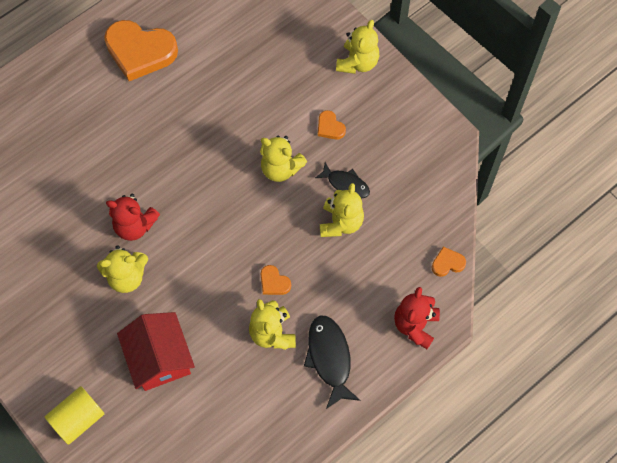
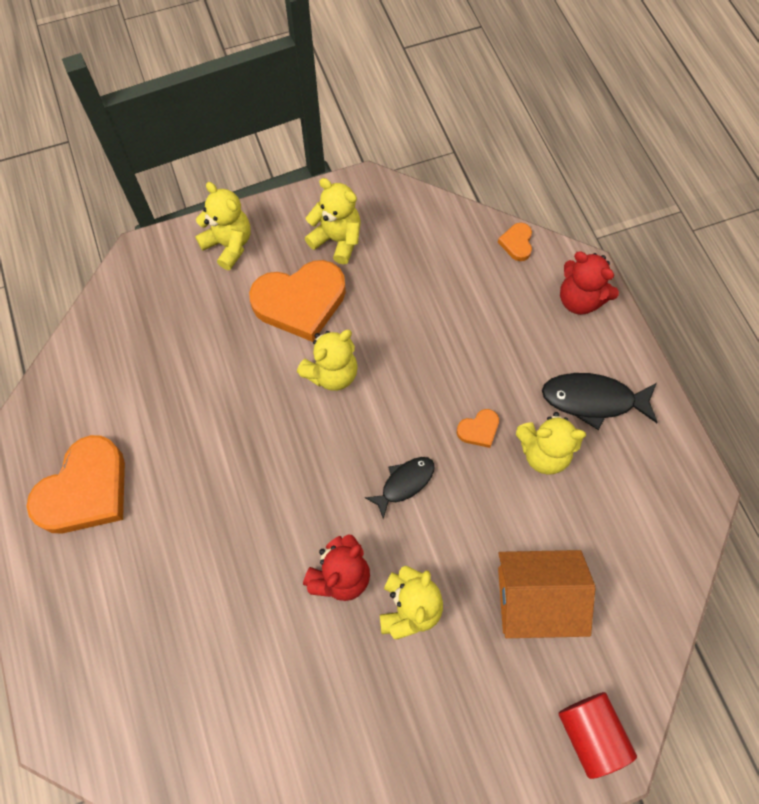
camera: 70 degrees left, 0 degrees up
(78, 419) = (590, 734): yellow cylinder -> red cylinder
(159, 358) = (536, 599): red house -> orange house
(330, 127) = (300, 302): orange heart -> orange heart, size x2.29
(341, 222) = (428, 332): yellow teddy bear -> yellow teddy bear (337, 240)
(345, 184) = (381, 310): black fish -> black fish (404, 483)

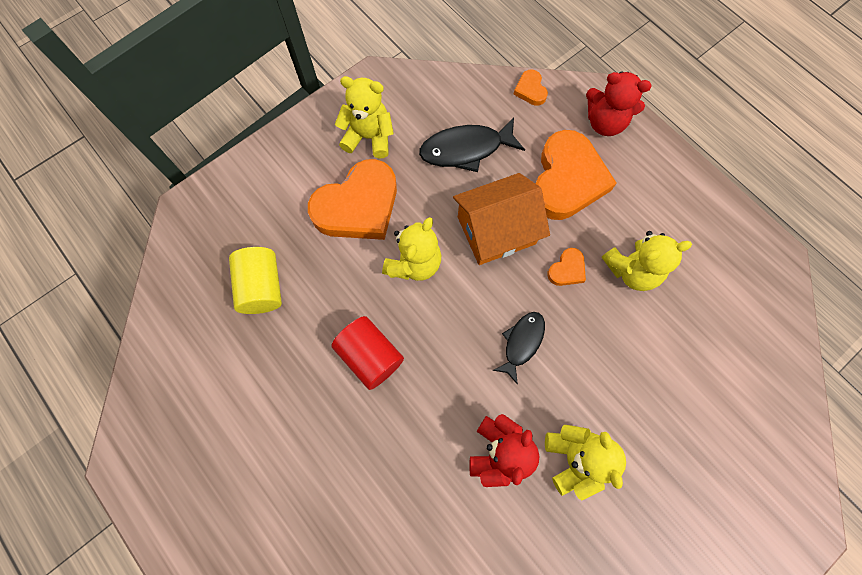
camera: 20 degrees left, 5 degrees up
(85, 490) = (221, 461): orange heart -> orange heart (567, 180)
(182, 348) = (262, 287): none -> yellow cylinder
(229, 245) = (269, 174): yellow teddy bear -> none
(536, 599) = (680, 407): orange house -> orange house (496, 230)
(590, 734) = (778, 513): red cylinder -> red cylinder (370, 356)
(593, 400) = (653, 208): black fish -> black fish (466, 149)

